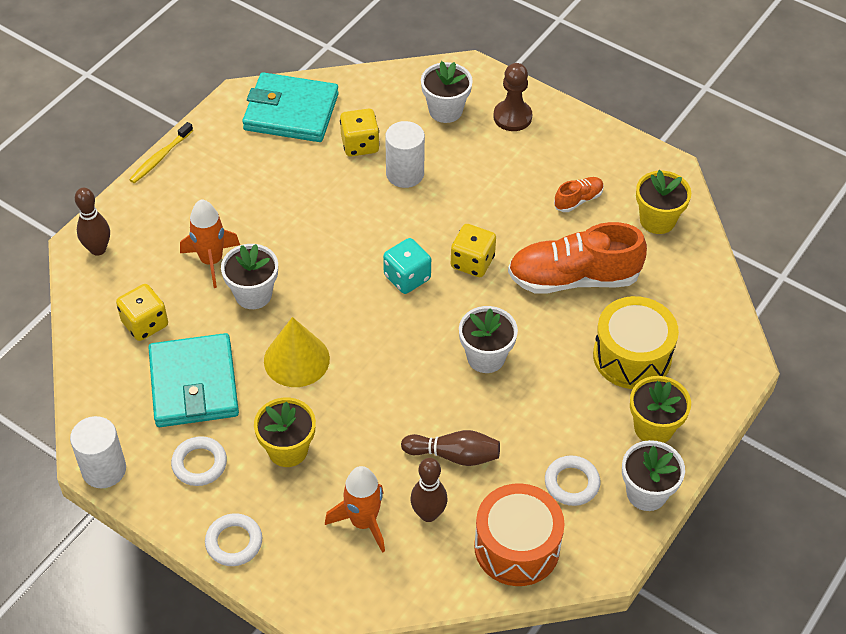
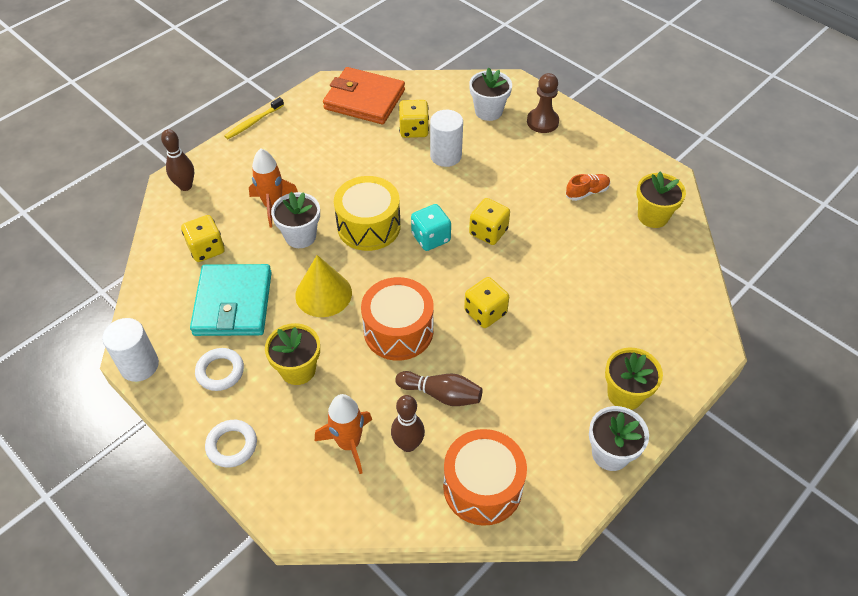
camera: 10 degrees right, 0 degrees up
(291, 112) = (364, 99): turquoise wallet -> orange wallet
(392, 391) = (398, 331): none -> orange drum
(486, 357) = (485, 312): white flower pot -> yellow dice
(571, 483) = (542, 434): white ring -> none
(573, 278) = (572, 255): orange shoe -> none
(632, 356) = (614, 328): yellow drum -> yellow drum (368, 226)

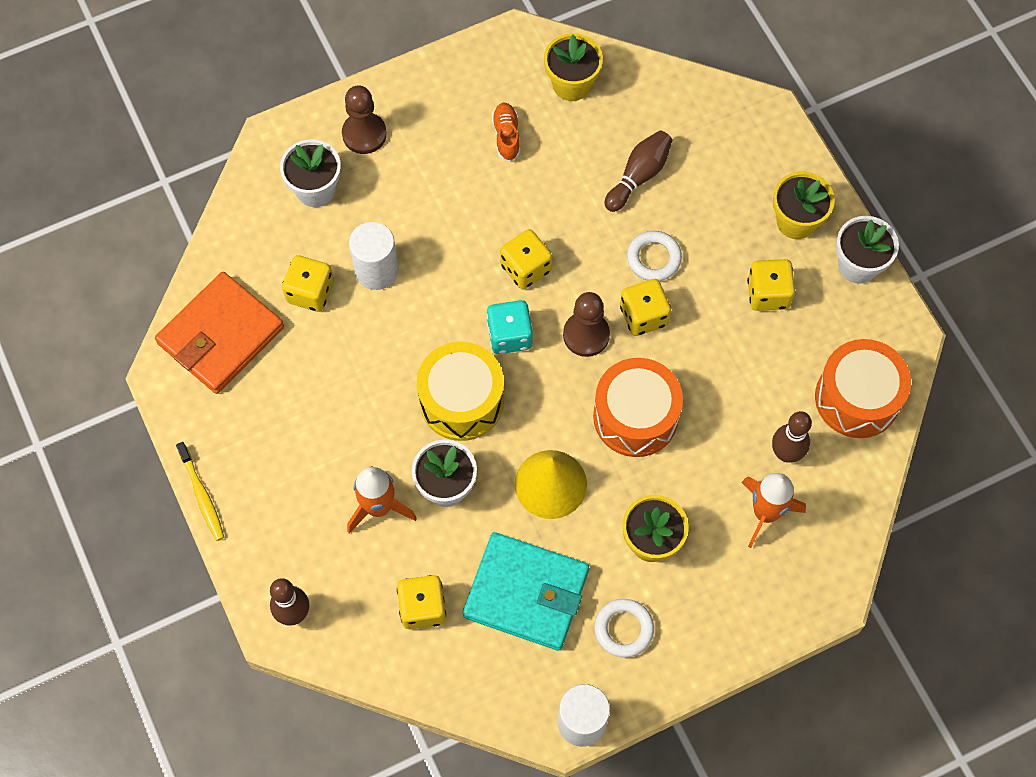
camera: 70 degrees left, 15 degrees up
(232, 445) = (728, 636): white ring -> white ring (653, 258)
(441, 394) = (736, 399): brown bowling pin -> brown bowling pin (638, 176)
(452, 281) = (586, 335): none -> brown pawn
(547, 391) = (768, 293): none -> yellow dice

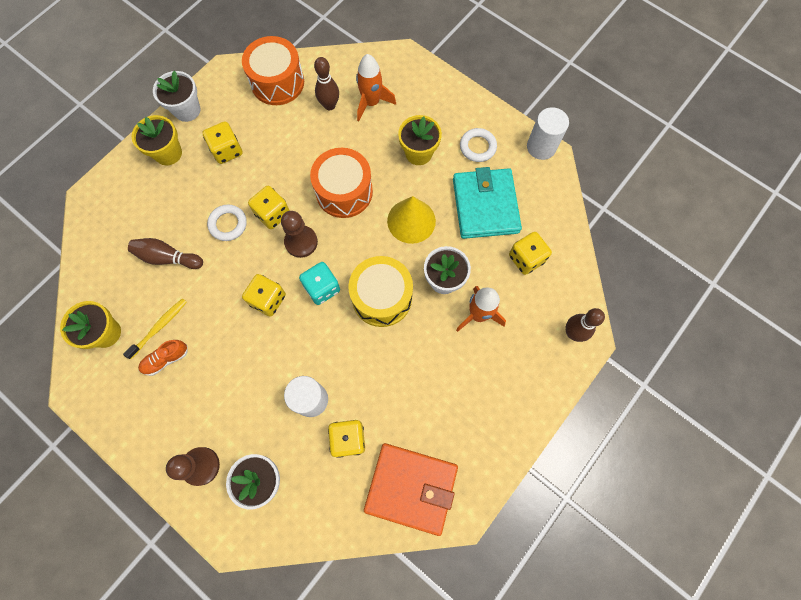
camera: 115 degrees left, 5 degrees up
(202, 495) = (531, 435): yellow toothbrush -> yellow toothbrush (159, 327)

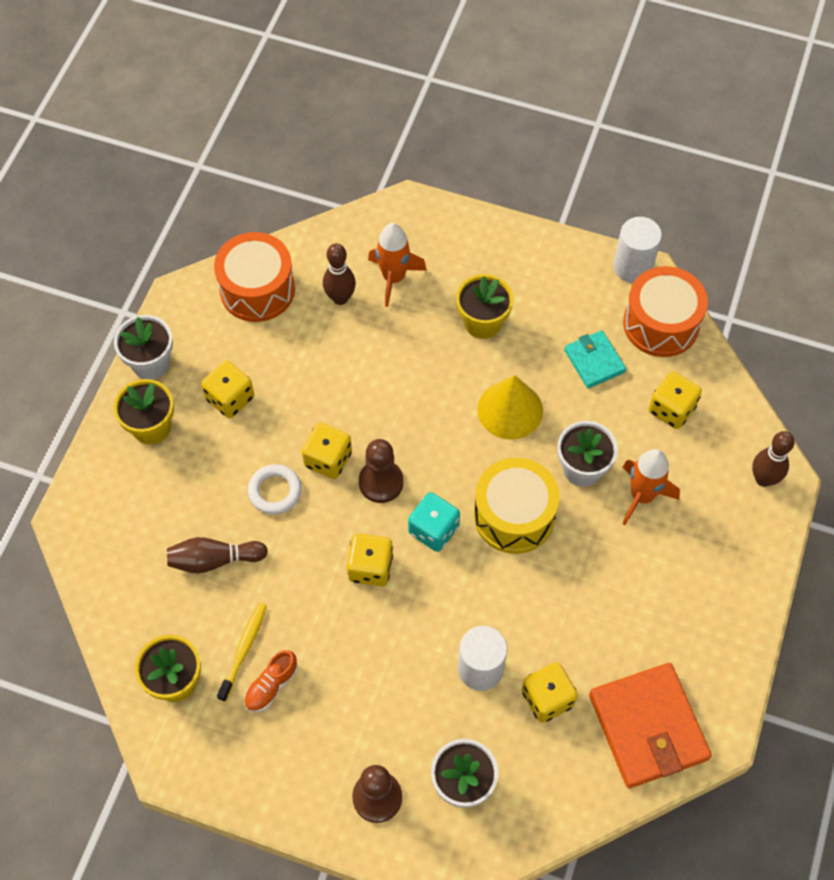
camera: 20 degrees left, 10 degrees down
(344, 192) = (408, 401): orange drum -> orange drum (661, 324)
(411, 487) = (648, 727): orange wallet -> orange wallet turned 75 degrees clockwise
(477, 147) = (554, 291): white ring -> none
(485, 205) = (594, 361): turquoise wallet -> turquoise wallet, size x0.55

